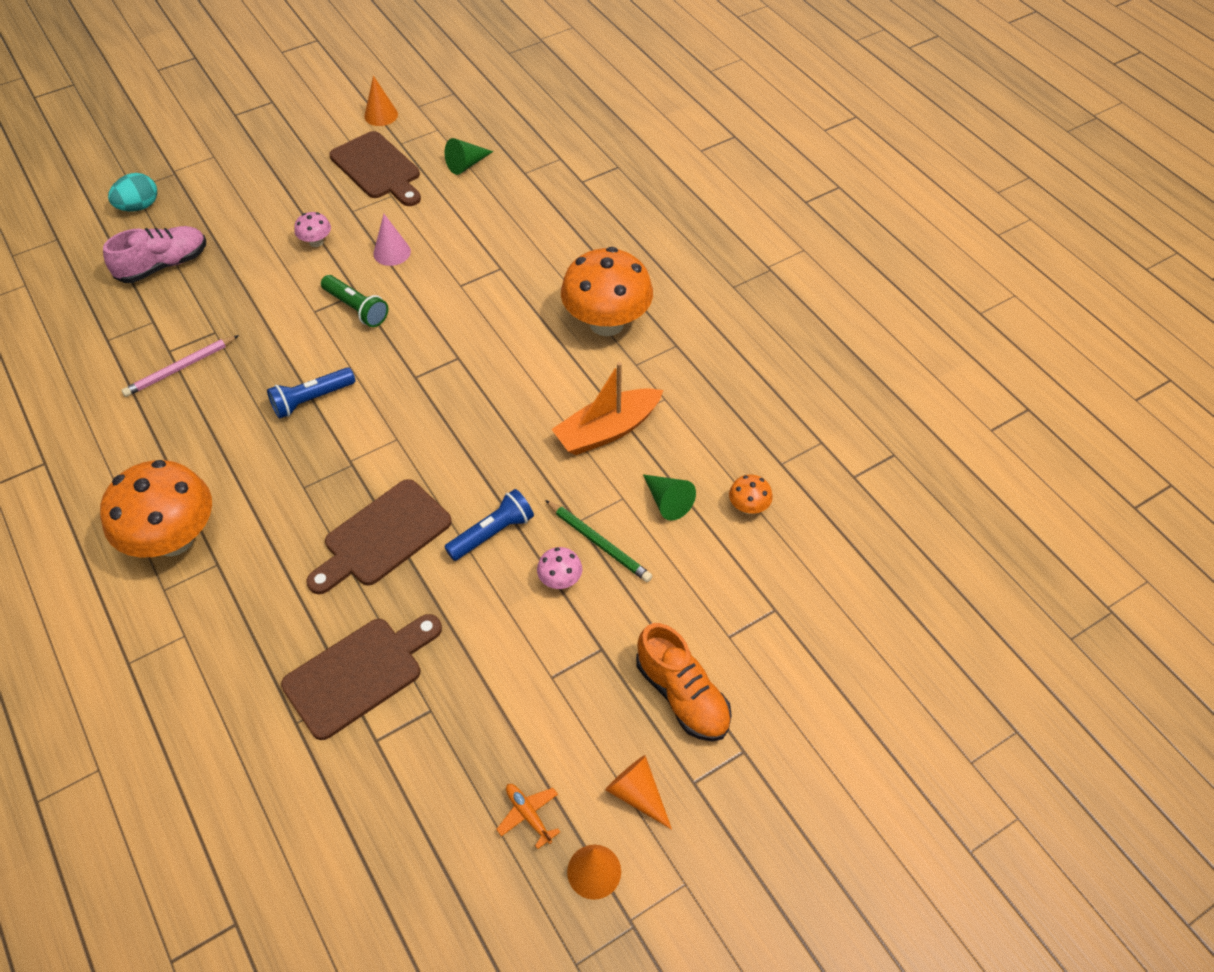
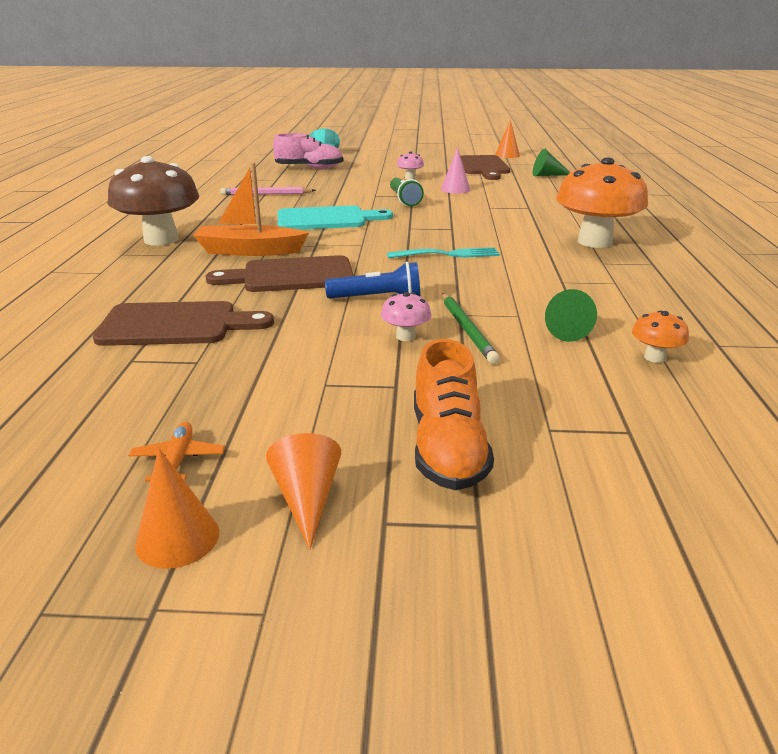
camera: 35 degrees right, 25 degrees down
(174, 539) = (161, 240): orange mushroom -> brown mushroom
(312, 400) = (326, 219): blue flashlight -> turquoise cutting board
(493, 418) = (447, 254): none -> turquoise fork
(607, 430) = (541, 282): orange boat -> orange boat (249, 251)

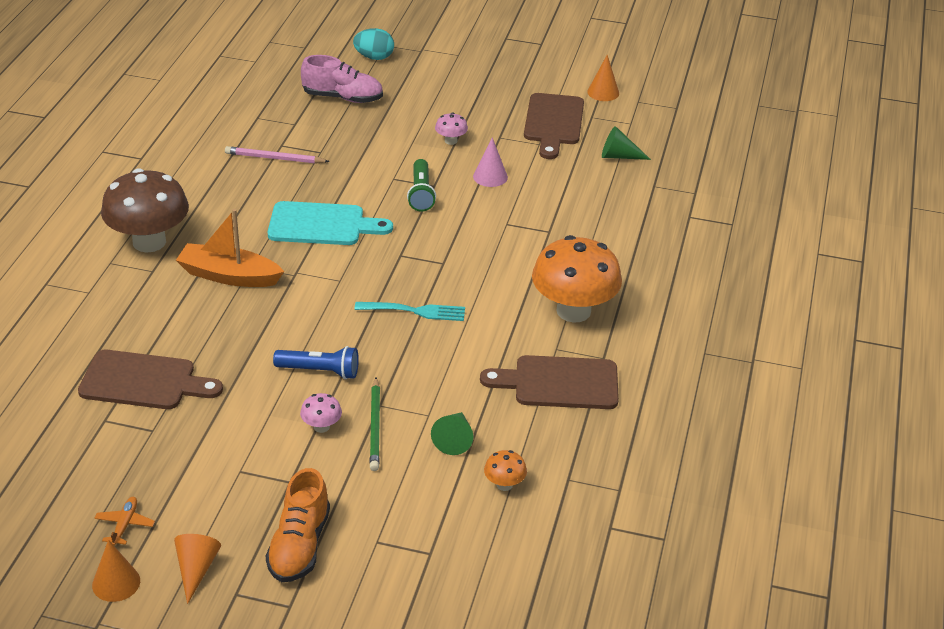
camera: 10 degrees right, 10 degrees up
(291, 276) = (256, 324): brown cutting board -> brown cutting board (559, 383)

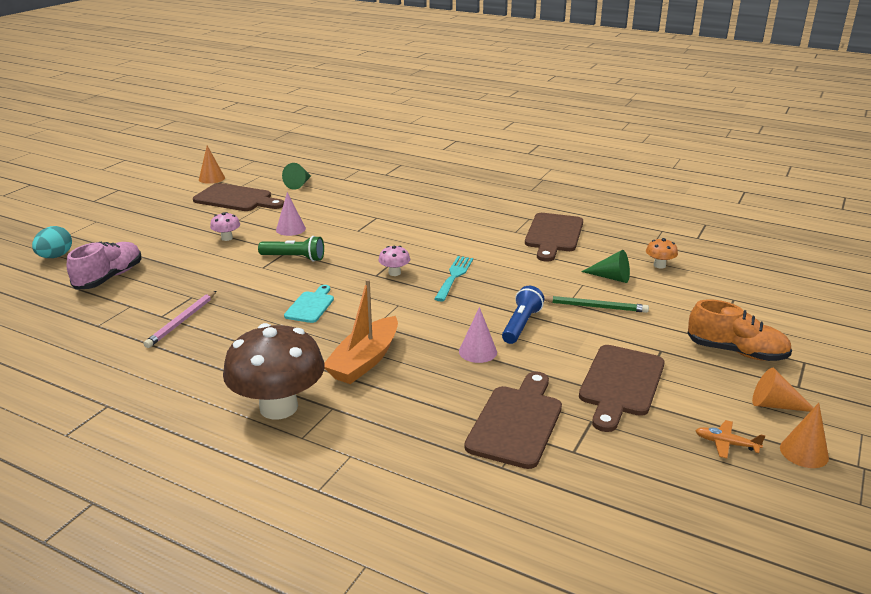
camera: 75 degrees left, 10 degrees down
(217, 449) = (620, 384): none -> brown cutting board
(259, 345) = (478, 351): none -> pink cone
(321, 427) = (593, 330): pink mushroom -> pink mushroom (394, 273)
(322, 225) = (311, 306): turquoise cutting board -> turquoise cutting board, size x0.59
(573, 311) = (475, 221): orange mushroom -> none

